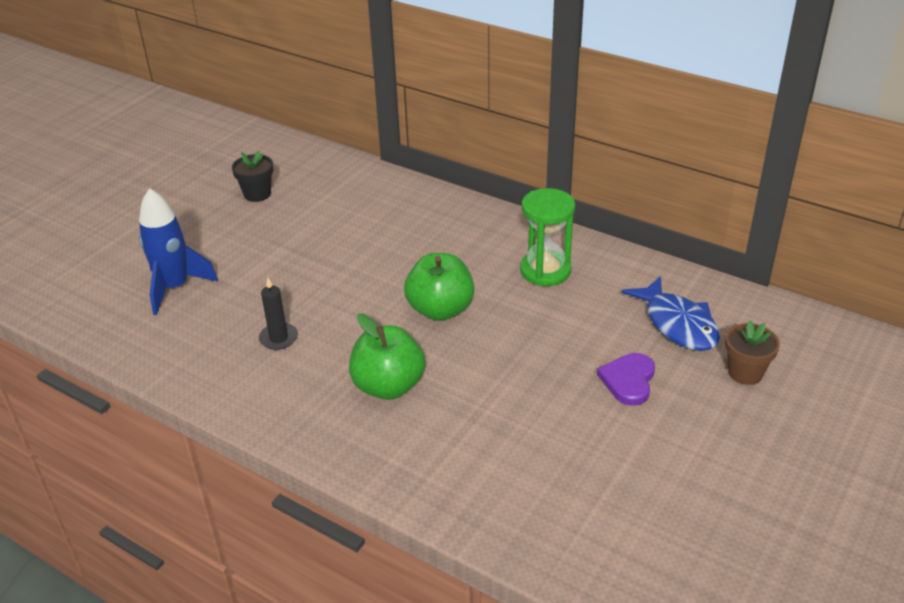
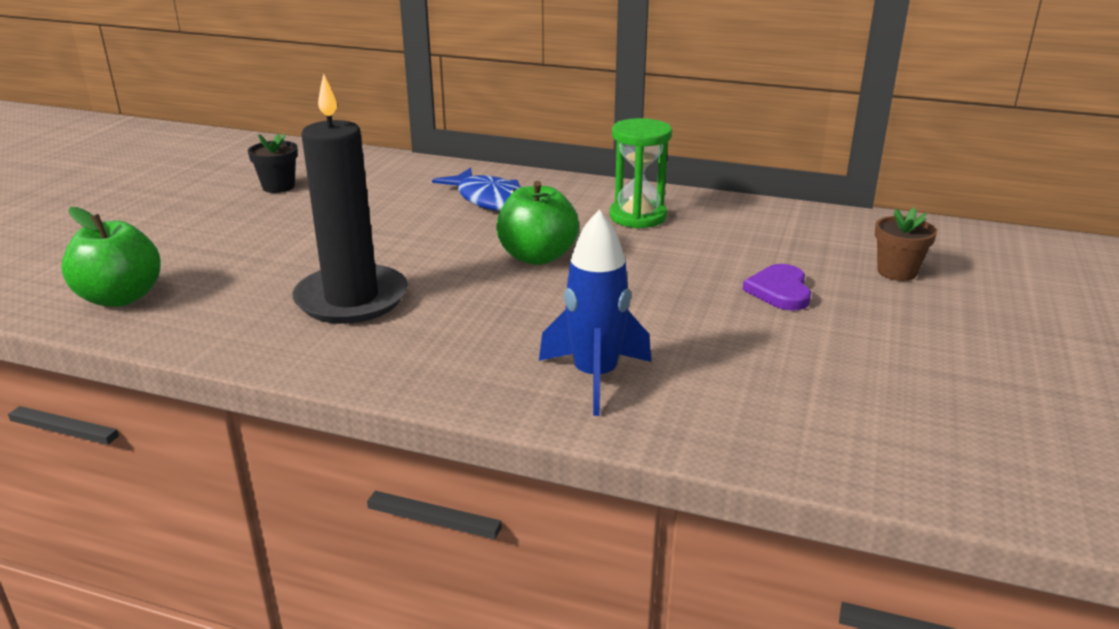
camera: 15 degrees left, 10 degrees down
(175, 288) = (200, 269): blue rocket -> blue rocket (595, 377)
(278, 338) = (351, 299): black candle -> black candle, size x2.31
(388, 386) = (507, 325): green apple -> green apple (121, 297)
(677, 324) = (802, 243): blue fish -> blue fish (489, 200)

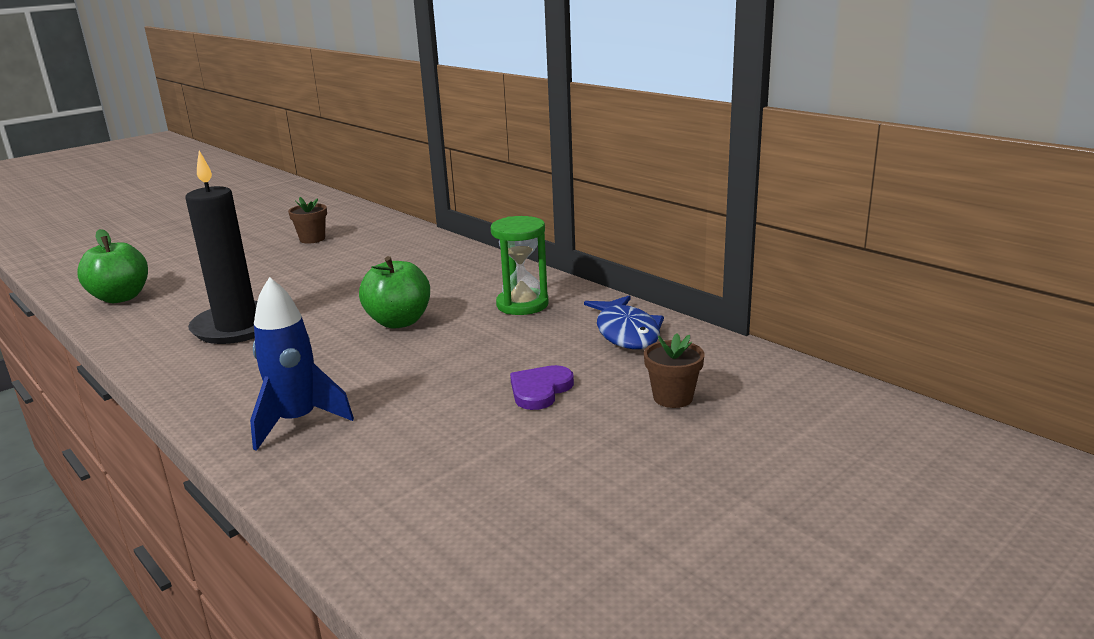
camera: 30 degrees right, 5 degrees down
(278, 187) = (312, 239): black flower pot -> brown flower pot
(489, 200) = (432, 272): blue fish -> blue fish (626, 332)

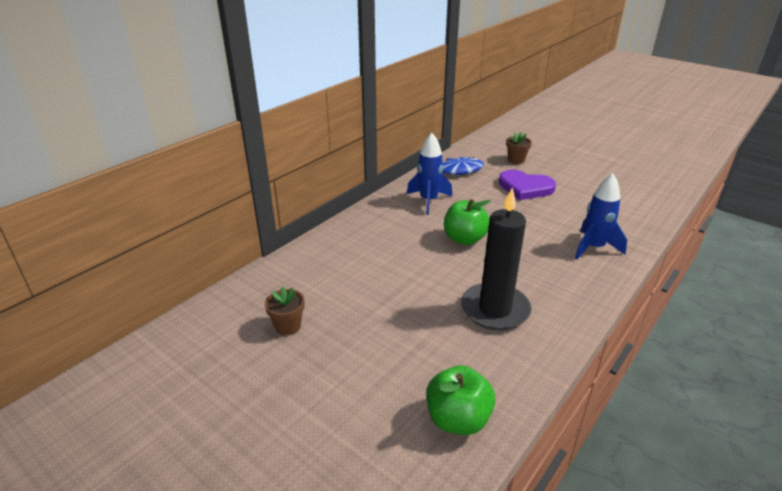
camera: 100 degrees left, 10 degrees up
(522, 305) = (428, 201): green hourglass -> blue rocket
(540, 390) = (525, 187): purple heart -> purple heart, size x1.59

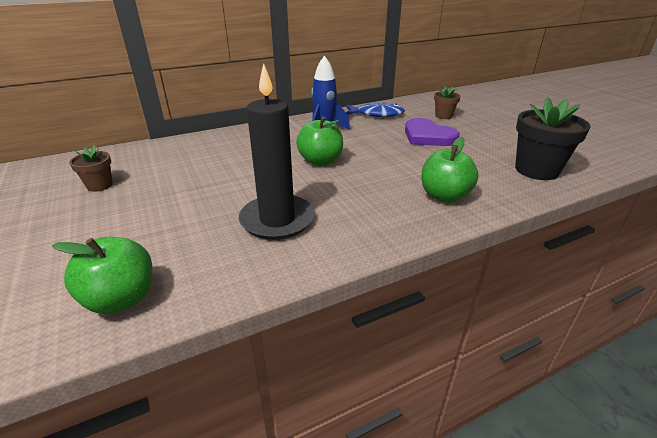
camera: 25 degrees right, 0 degrees up
(593, 248) = (444, 196): blue rocket -> green apple
(634, 204) = (536, 170): none -> black flower pot

